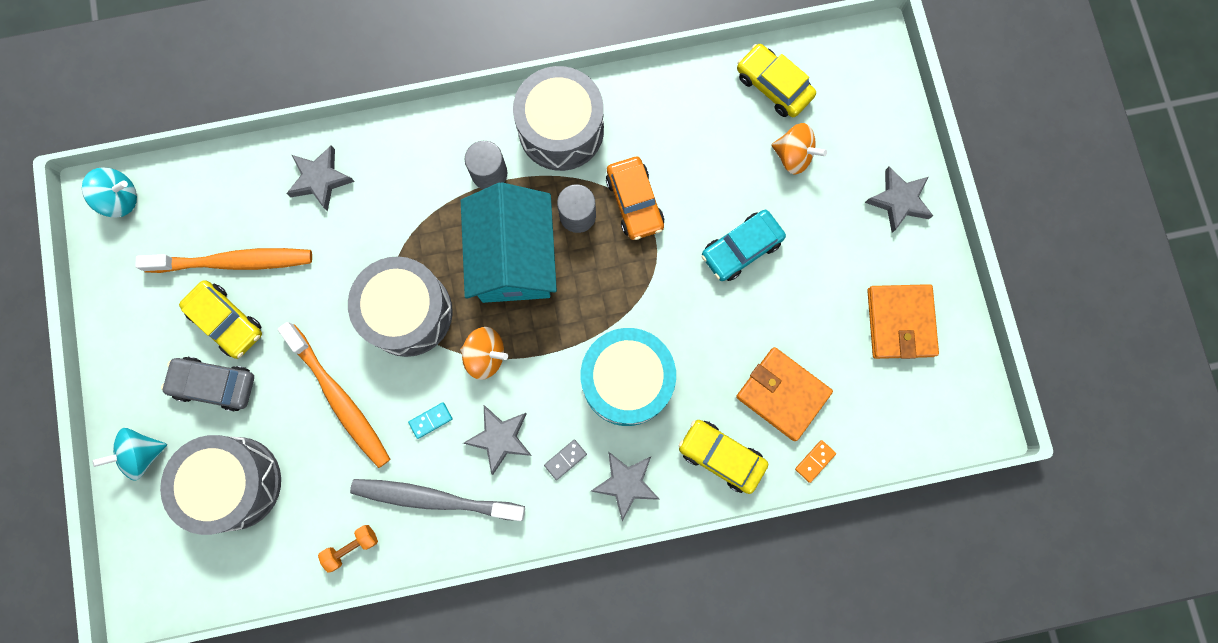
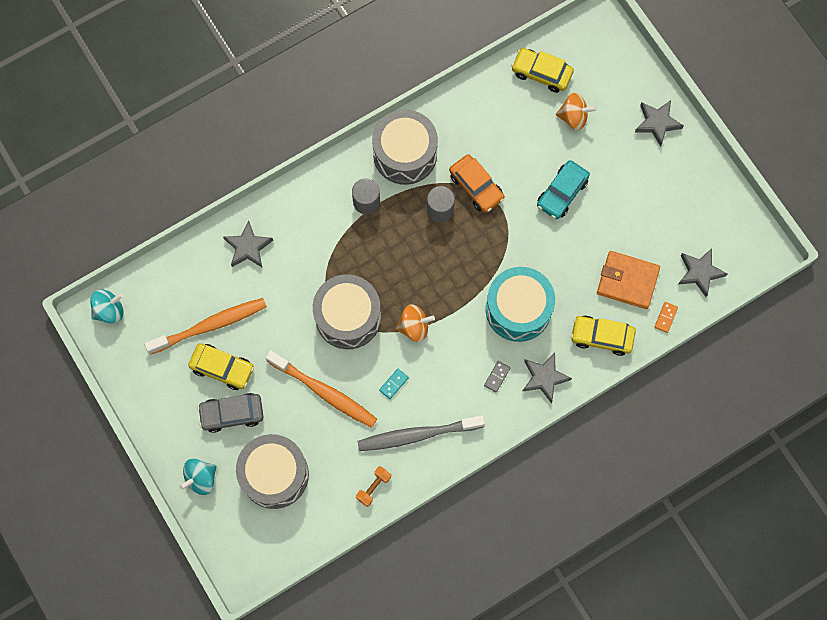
camera: 20 degrees left, 5 degrees down
(500, 438) = (446, 379): grey star -> grey star (700, 272)
(514, 258) = (407, 254): turquoise house -> none
(900, 322) = (688, 205): orange wallet -> none

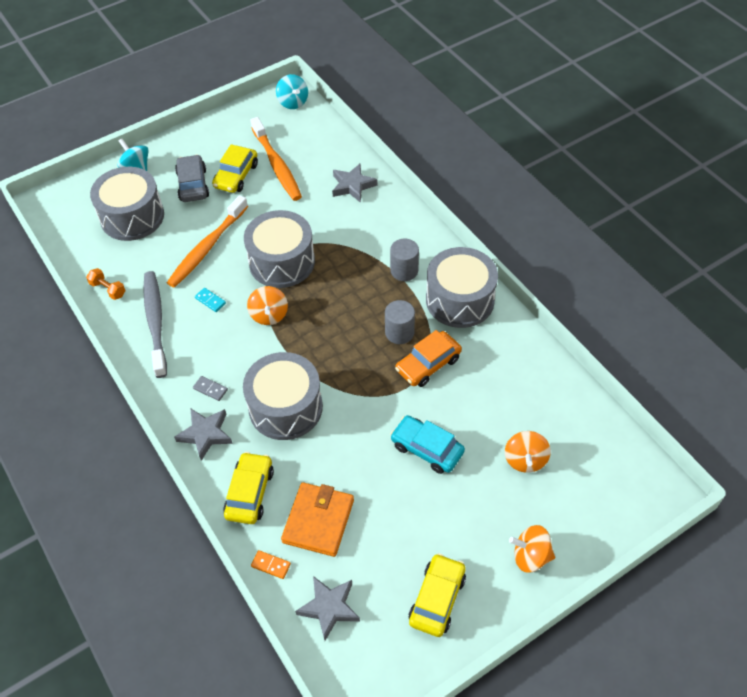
camera: 90 degrees right, 20 degrees down
(518, 309) = (285, 407): turquoise drum -> grey drum
(541, 73) = (577, 425): yellow car -> yellow car (437, 599)
(657, 123) = (530, 556): grey star -> orange spinning top

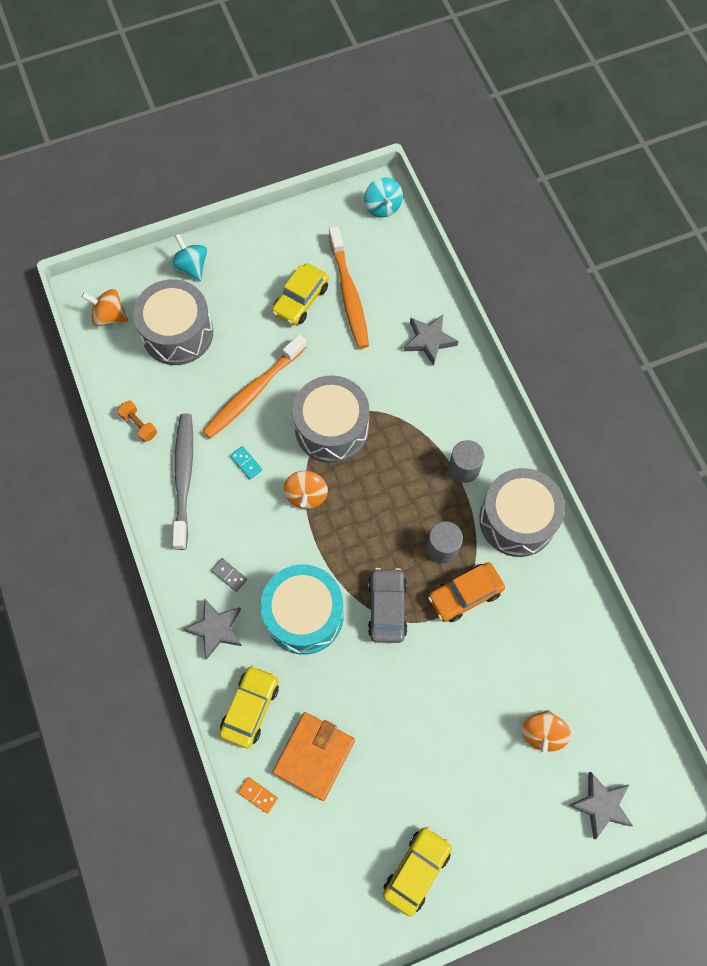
camera: 10 degrees right, 15 degrees up
(193, 184) = (250, 302): grey car -> grey car (387, 608)
(285, 407) = (304, 615): grey drum -> turquoise drum
(329, 608) = (307, 855): grey star -> grey star (601, 805)
(427, 449) = (442, 697): turquoise car -> none
(530, 556) = (521, 845): orange spinning top -> orange spinning top (109, 316)

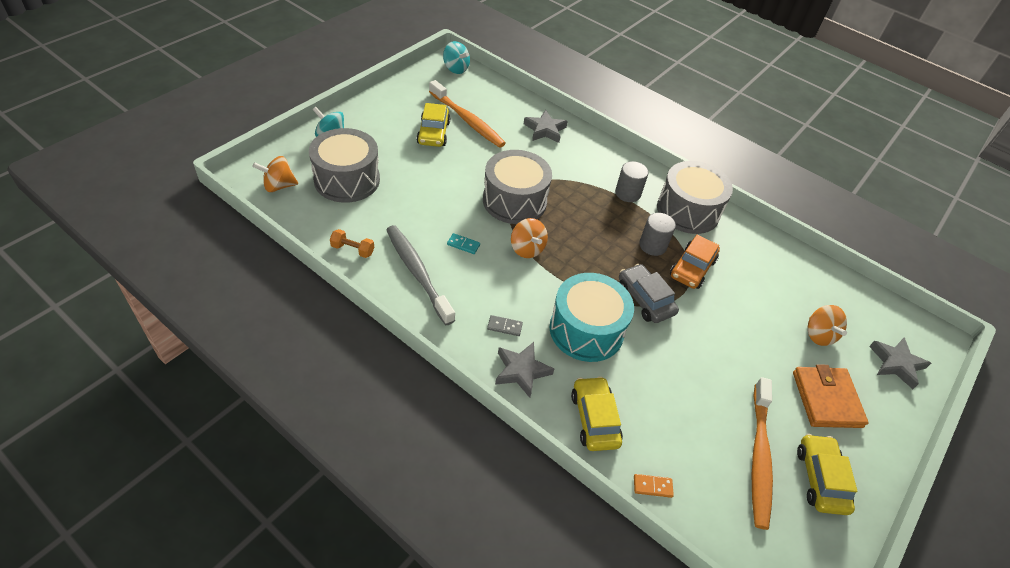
camera: 35 degrees left, 20 degrees down
(253, 392) = (436, 198): orange toothbrush -> orange toothbrush (759, 457)
(314, 756) = (674, 431): orange wallet -> orange wallet (826, 399)

